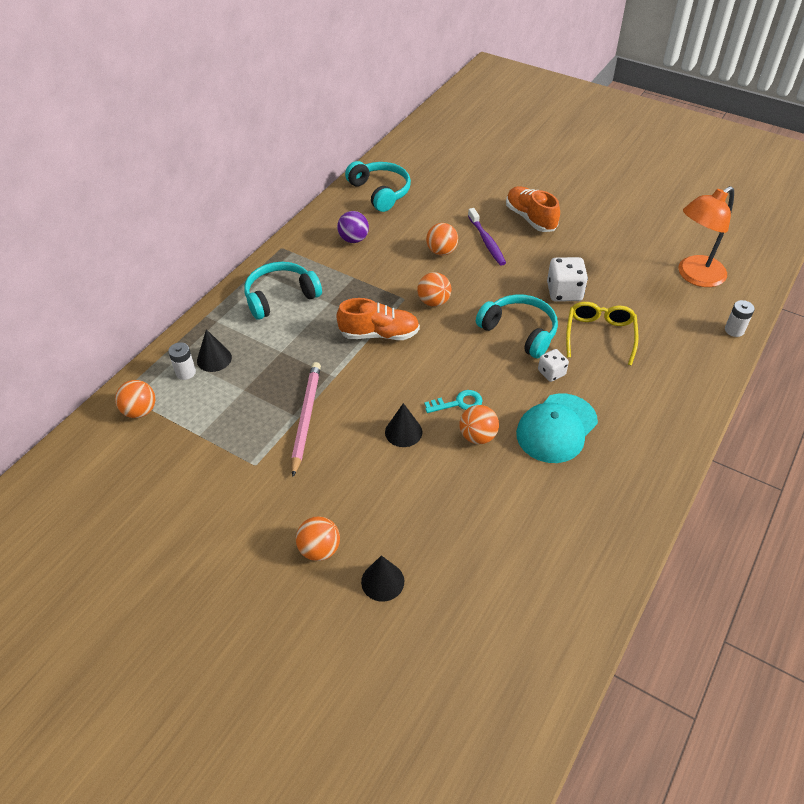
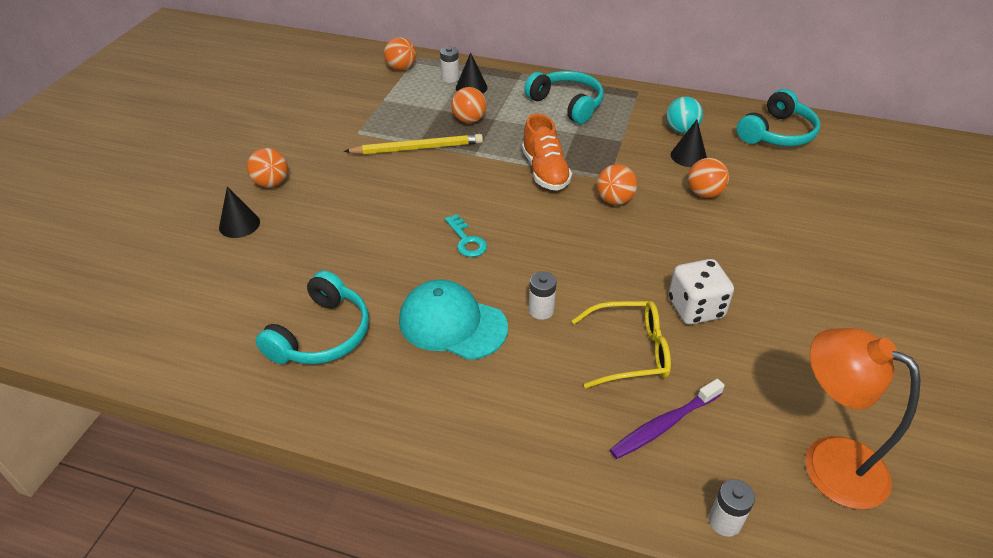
camera: 75 degrees right, 5 degrees down
(305, 418) = (417, 148): pink pencil -> yellow pencil
(353, 239) = (681, 130): purple ball -> turquoise ball
(403, 432) = (416, 209): black cone -> black cone (688, 156)
(477, 436) = (423, 261): orange ball -> orange ball (469, 120)
(487, 241) = (749, 227): purple toothbrush -> purple toothbrush (664, 425)
(519, 331) = (600, 274): turquoise headphones -> turquoise headphones (322, 335)
(530, 218) = (827, 260): orange shoe -> none
(551, 373) = (541, 310): white dice -> white battery

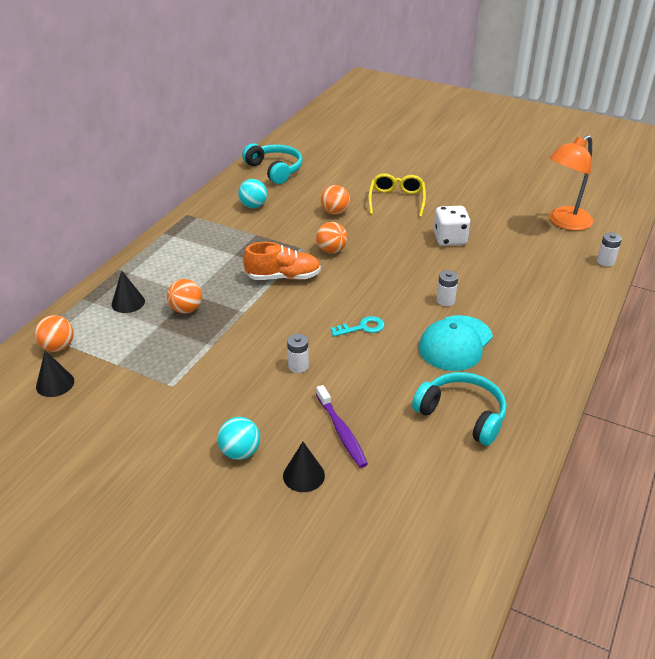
camera: 80 degrees left, 5 degrees down
(271, 183) = (240, 452): orange ball -> turquoise ball
(417, 148) = (219, 345): yellow pencil -> none
(450, 78) = (101, 314): white battery -> white battery (298, 366)
(567, 104) = (188, 252): turquoise headphones -> none
(630, 351) = (486, 270): yellow glasses -> yellow glasses (396, 200)
(664, 425) = (544, 268): purple toothbrush -> purple toothbrush (341, 431)
(688, 156) = (288, 209): black cone -> black cone (55, 384)

